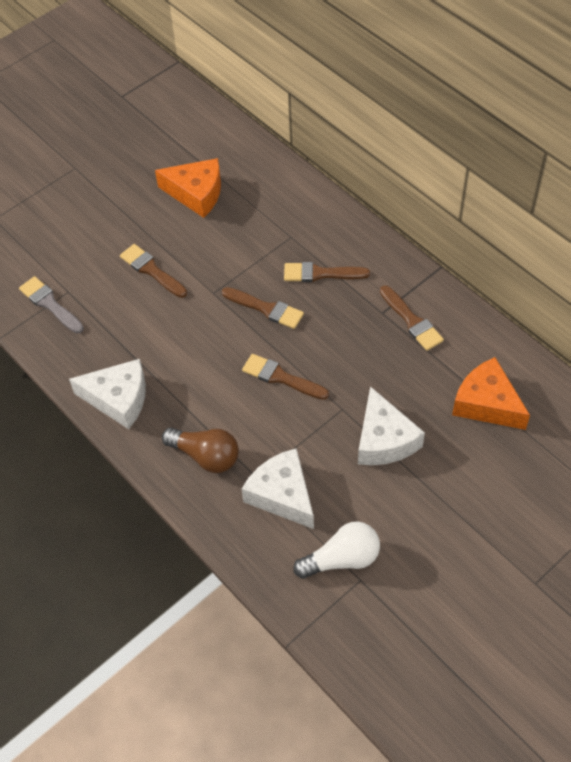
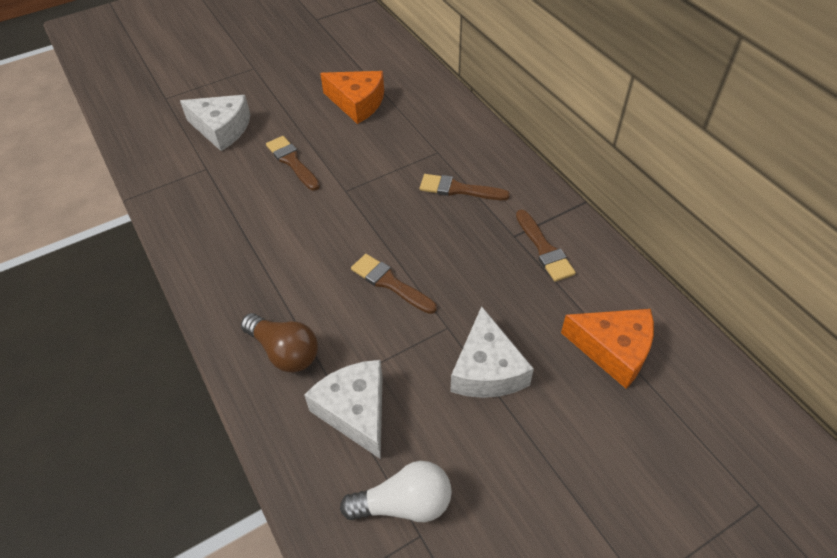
camera: 10 degrees right, 5 degrees down
(50, 304) = (184, 177): grey brush -> none
(118, 399) = (215, 276): white cheese -> white cheese (222, 129)
(266, 309) = (394, 213): brown brush -> none
(486, 403) = (613, 350): orange cheese -> orange cheese turned 150 degrees clockwise

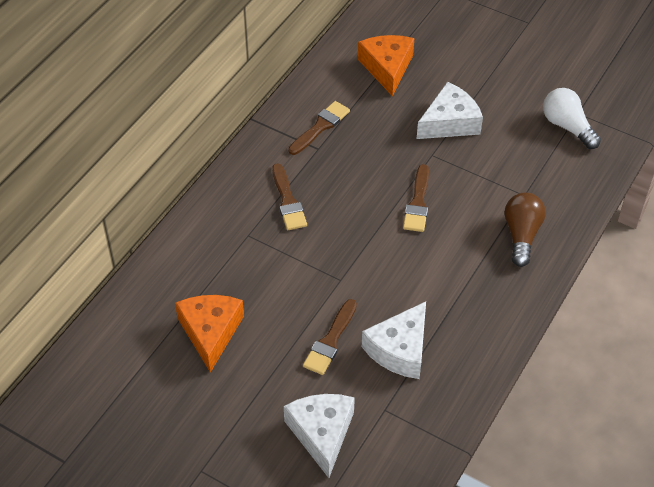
camera: 120 degrees left, 0 degrees up
(355, 411) = (532, 175): white cheese -> white cheese (400, 349)

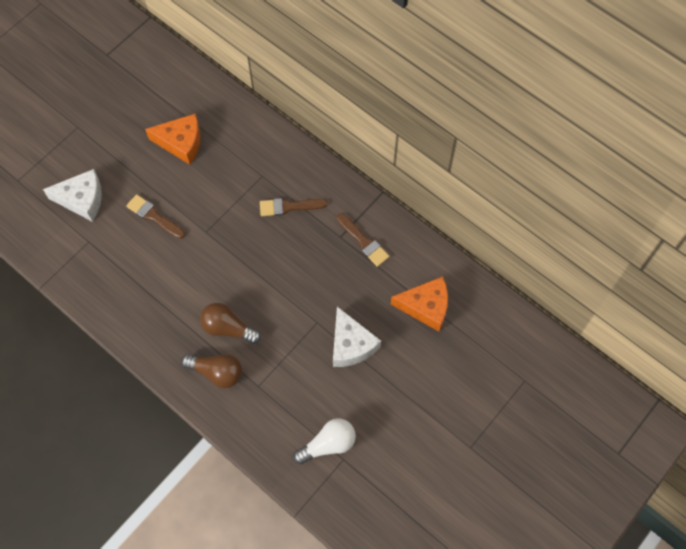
camera: 100 degrees right, 15 degrees up
(400, 349) = (134, 260): white cheese -> none
(417, 203) = (267, 300): brown brush -> none
(464, 234) = (228, 328): none -> brown light bulb

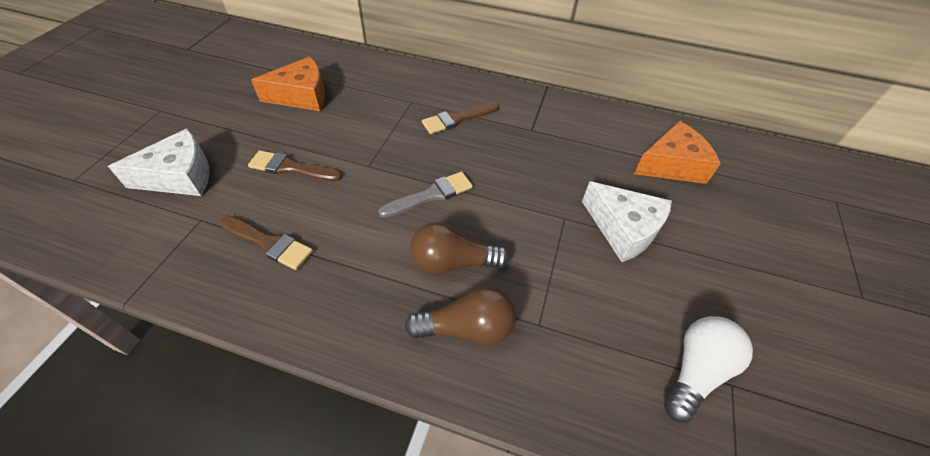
camera: 25 degrees left, 15 degrees down
(237, 272) = (431, 195): none -> grey brush
(364, 242) = (560, 127): brown brush -> brown brush (269, 243)

